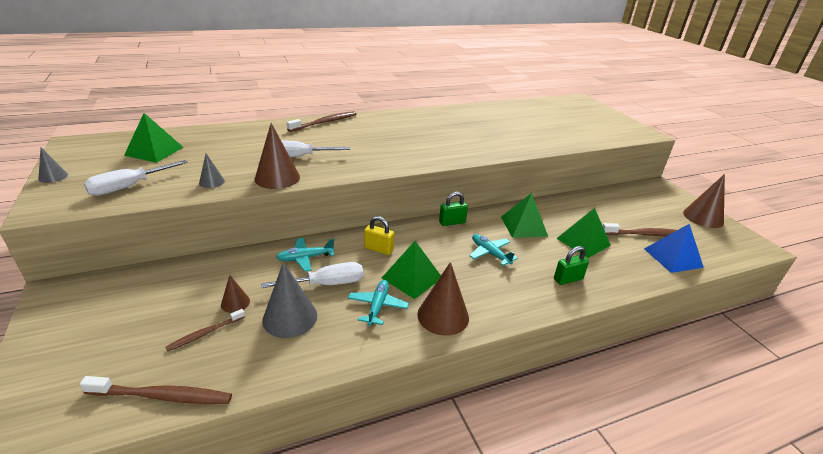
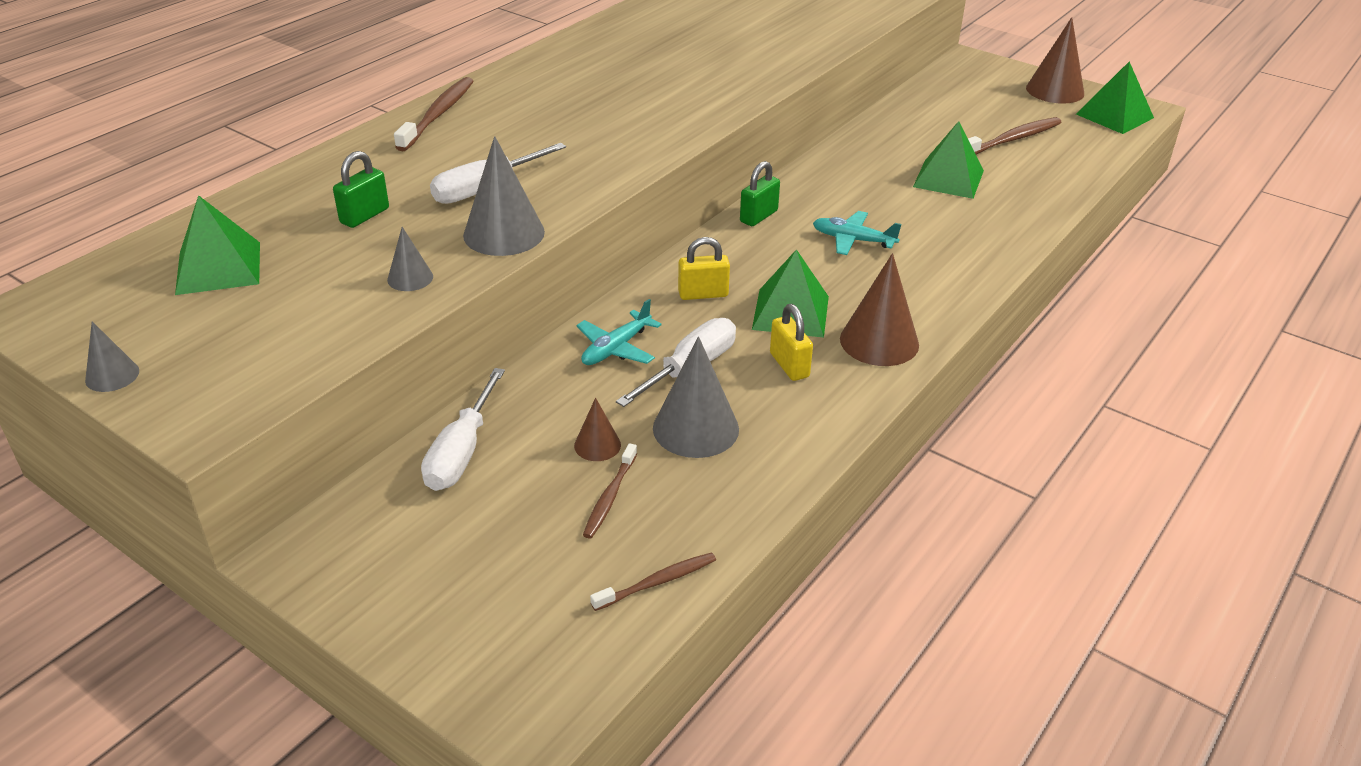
camera: 30 degrees left, 5 degrees up
(129, 187) = (285, 337): white screwdriver -> white screwdriver (462, 452)
(162, 396) = (657, 582): brown toothbrush -> brown toothbrush, size x0.62
(277, 178) = (504, 233): brown cone -> grey cone
(378, 306) = (789, 365): turquoise plane -> yellow padlock
(523, 226) = (857, 185): green pyramid -> green pyramid (1114, 116)
(568, 279) = (975, 235): green padlock -> green padlock (364, 216)
(673, 257) = (1064, 160): blue pyramid -> none

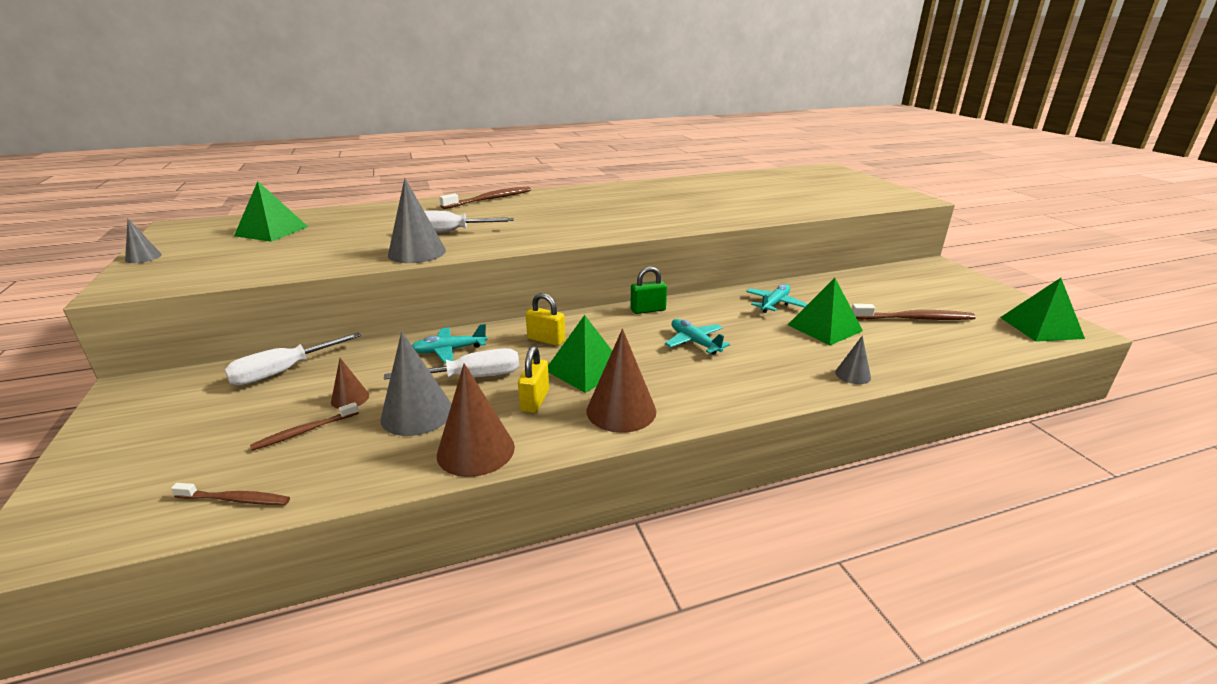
camera: 35 degrees right, 10 degrees down
(364, 216) = (371, 228): green padlock -> none
(410, 278) = (334, 258): grey cone -> grey cone (853, 375)
(873, 163) = (774, 304): none -> turquoise plane
(1055, 90) = (997, 298): brown cone -> brown cone (476, 450)

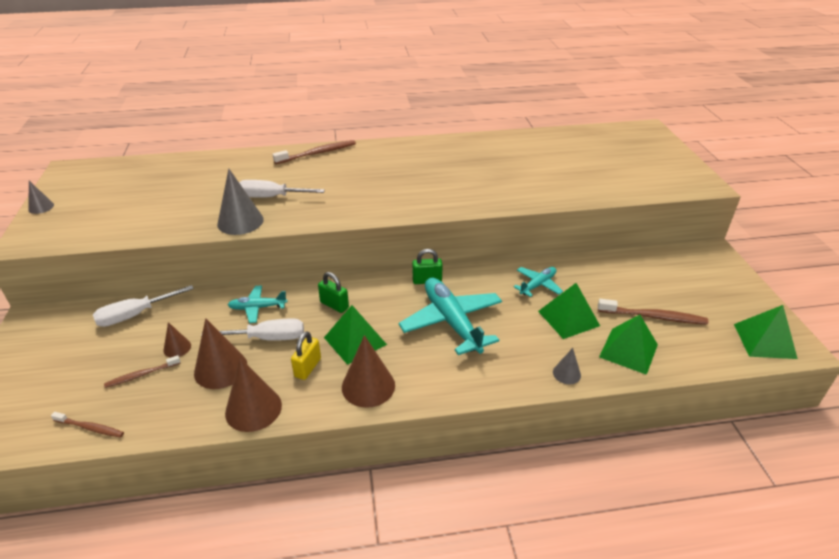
camera: 10 degrees right, 10 degrees up
(271, 231) = (136, 182): green pyramid -> green pyramid (628, 350)
(417, 414) = (220, 369): grey cone -> brown cone
(546, 340) = (334, 305): yellow padlock -> green padlock
(694, 342) = (451, 322): turquoise plane -> turquoise plane, size x1.91

